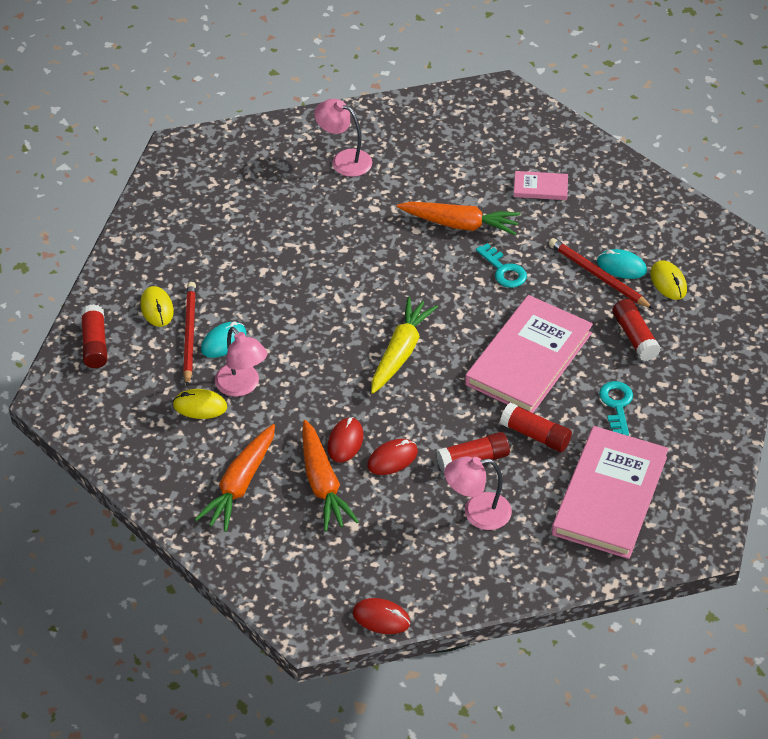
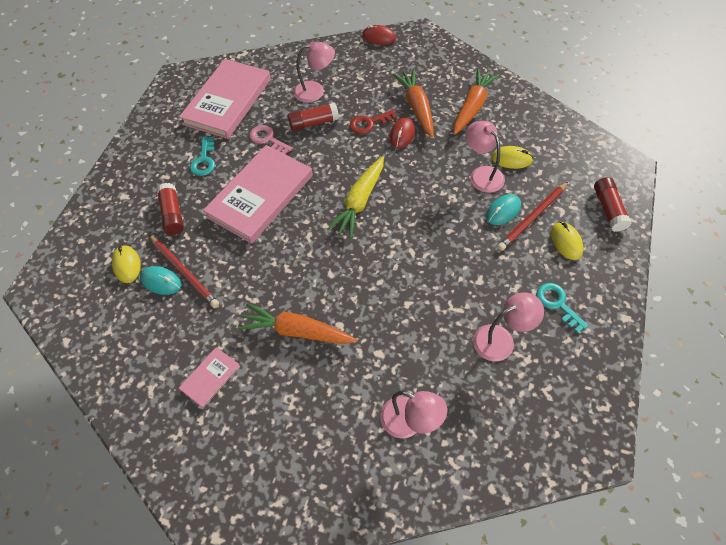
camera: 175 degrees left, 10 degrees up
(189, 334) = (532, 217): red pencil -> red pencil turned 45 degrees clockwise
(249, 220) = (501, 339): none -> pink lamp
(392, 459) = (369, 123): red mouse -> red key
(503, 270) = (265, 278): turquoise key -> turquoise key (557, 304)
(535, 435) = (267, 139): red glue stick -> pink key
(540, 187) = (210, 378): pink book -> pink book turned 60 degrees counterclockwise

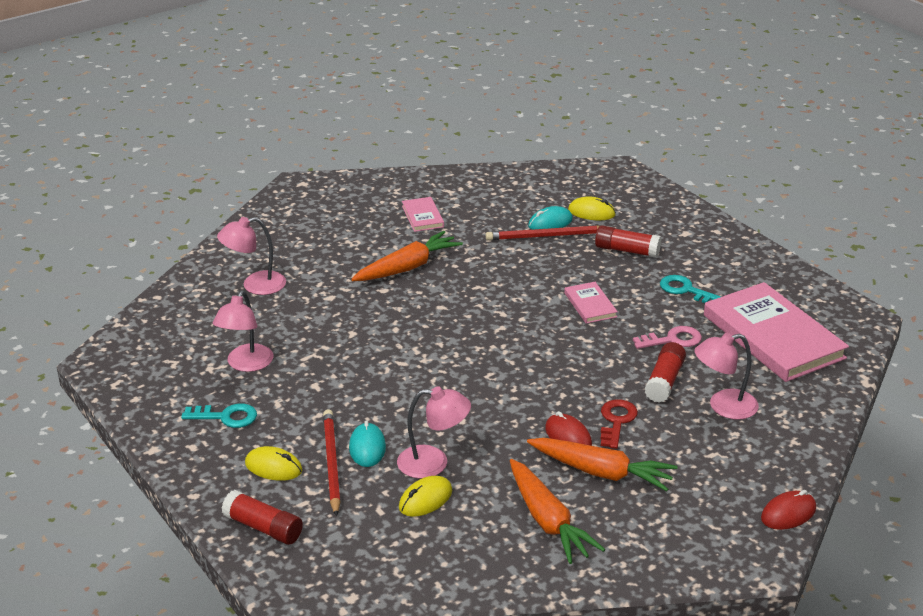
camera: 125 degrees right, 25 degrees down
(260, 196) = (590, 305): pink book -> pink book, size x0.45
(315, 91) = (723, 407): pink lamp -> pink lamp turned 45 degrees clockwise
(360, 202) = (504, 360): yellow carrot -> none

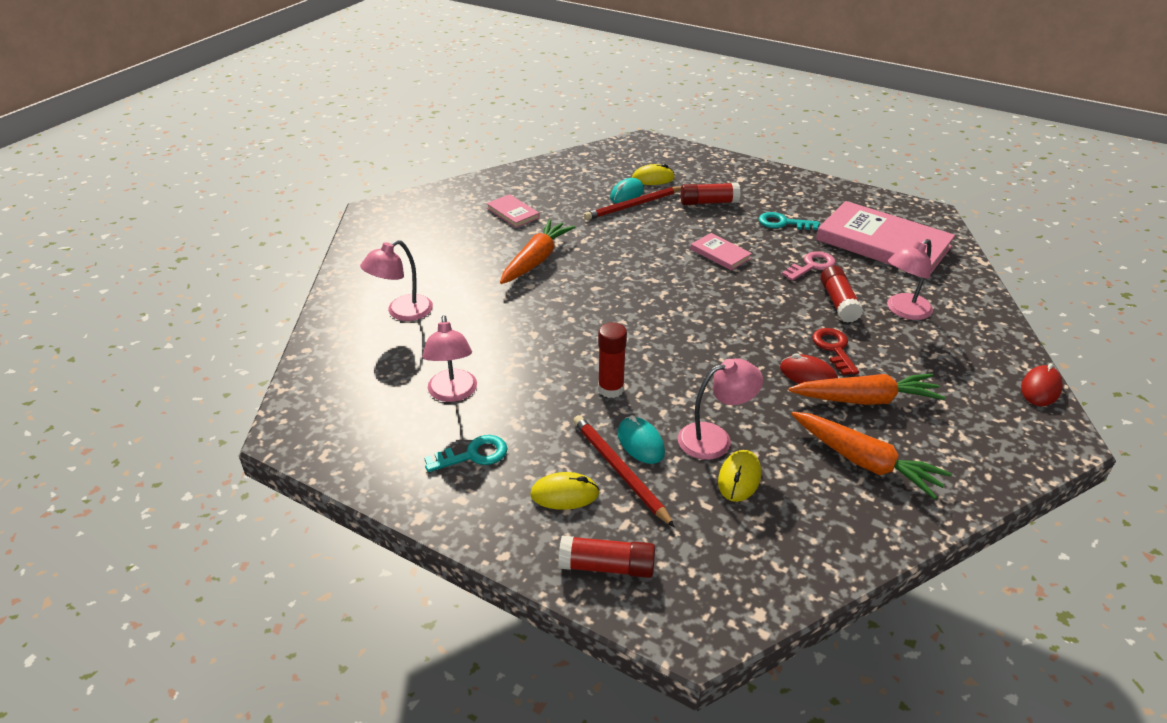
camera: 25 degrees left, 5 degrees up
(379, 398) = (611, 389): none -> red glue stick

